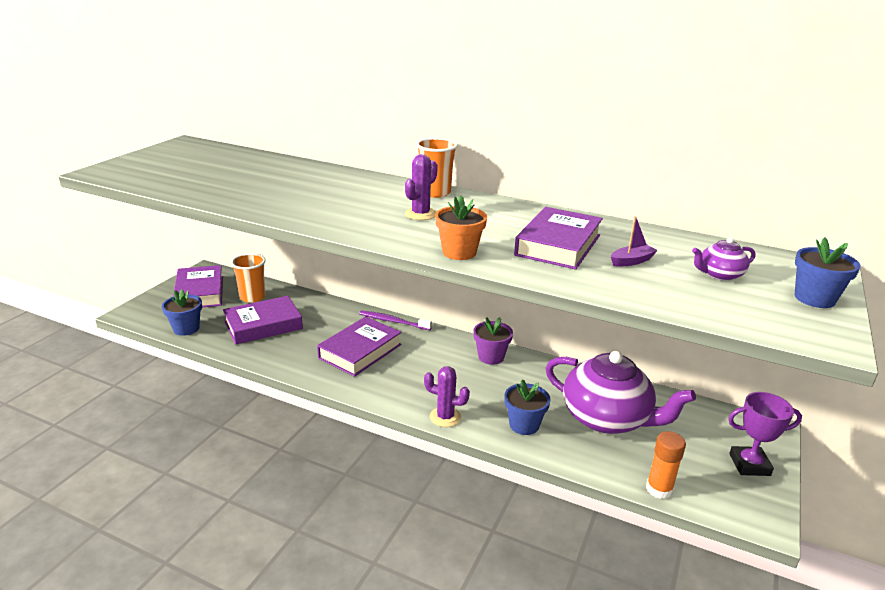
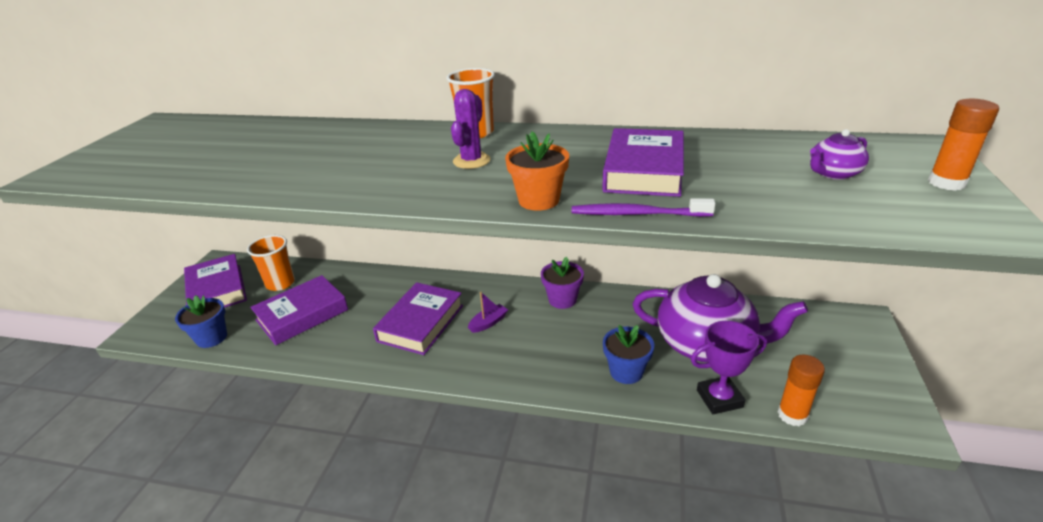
camera: 10 degrees left, 5 degrees up
(393, 321) = (445, 280): purple toothbrush -> purple toothbrush (637, 214)
(445, 417) = (540, 382): purple cactus -> none
(631, 261) = (733, 175): purple boat -> purple boat (488, 323)
(749, 464) = (864, 364): purple trophy -> purple trophy (719, 398)
(814, 298) = (946, 183): blue flower pot -> orange glue stick

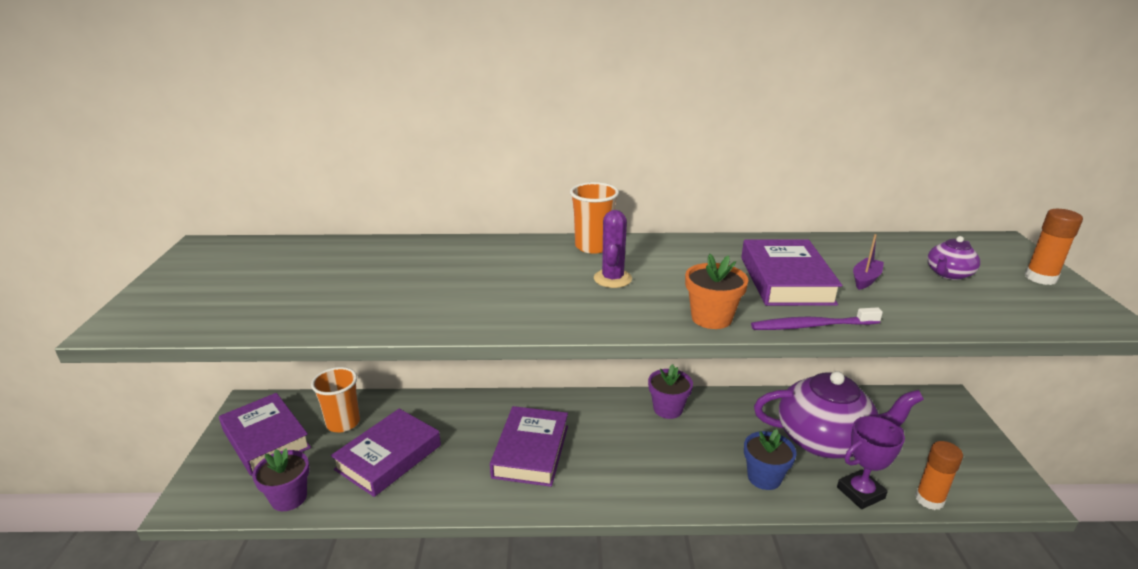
camera: 15 degrees left, 5 degrees down
(211, 338) = (289, 498): blue flower pot -> purple flower pot
(488, 323) = (603, 442): purple boat -> purple boat (865, 279)

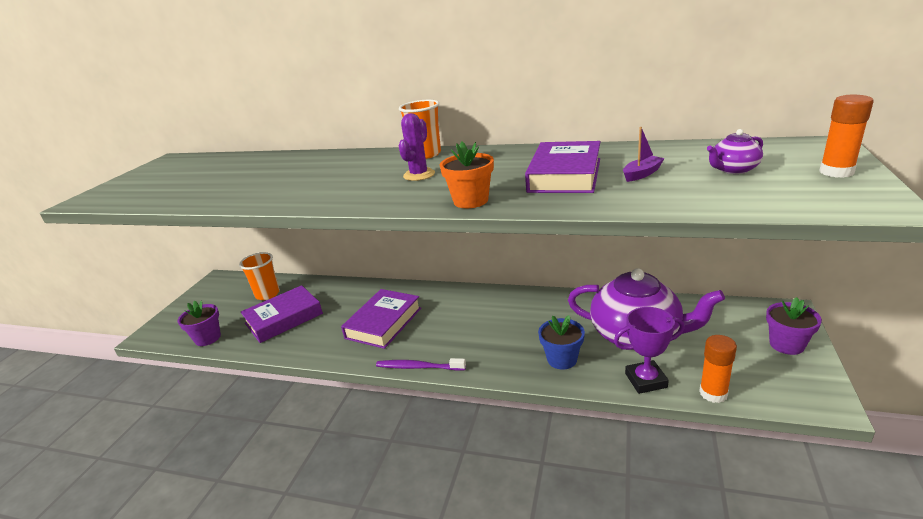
camera: 20 degrees right, 0 degrees up
(266, 439) = (215, 301): purple book -> none
(668, 409) = (509, 301): purple flower pot -> purple flower pot (786, 344)
(811, 326) = (553, 207): purple toothbrush -> purple toothbrush (418, 367)

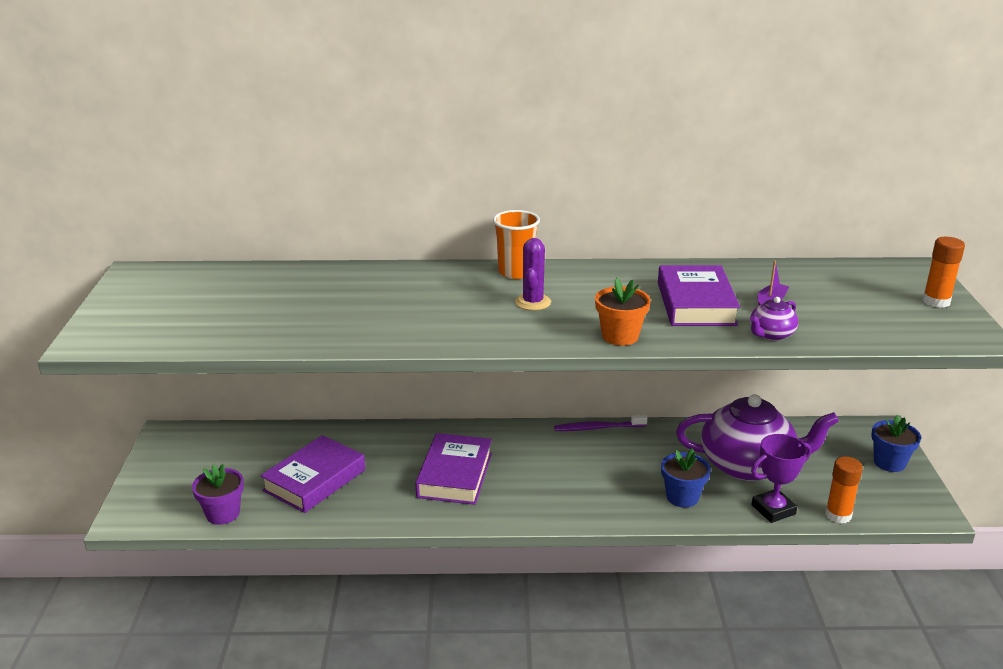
camera: 20 degrees left, 0 degrees up
(267, 294) = (265, 450): orange cup -> none
(418, 367) = (528, 521): purple toothbrush -> purple toothbrush (597, 428)
(733, 169) = (851, 298): purple teapot -> purple teapot (771, 334)
(786, 344) = (889, 462): purple flower pot -> blue flower pot

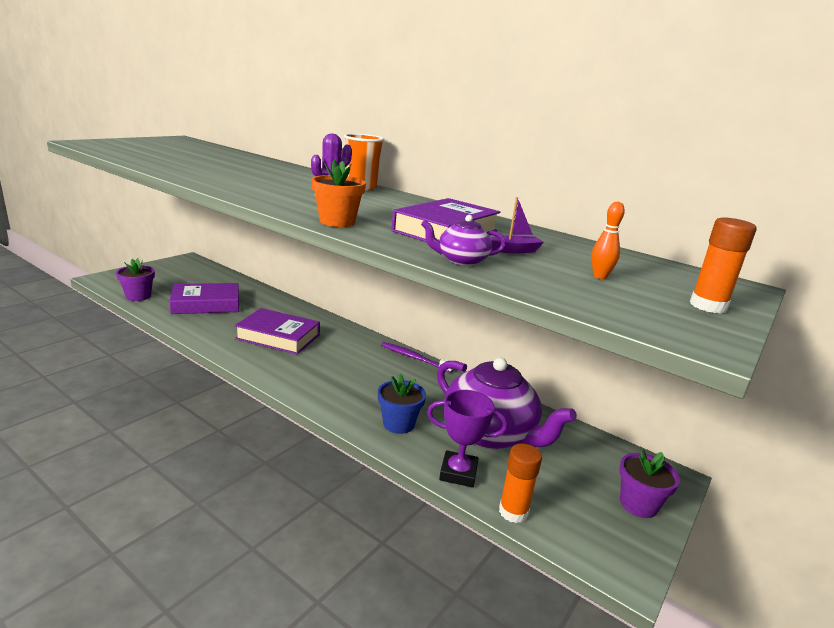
camera: 35 degrees right, 5 degrees down
(454, 475) = (278, 337): purple book -> purple book turned 60 degrees clockwise
(854, 304) = (600, 277): none -> orange bowling pin
(889, 462) = (638, 504): blue flower pot -> purple flower pot

